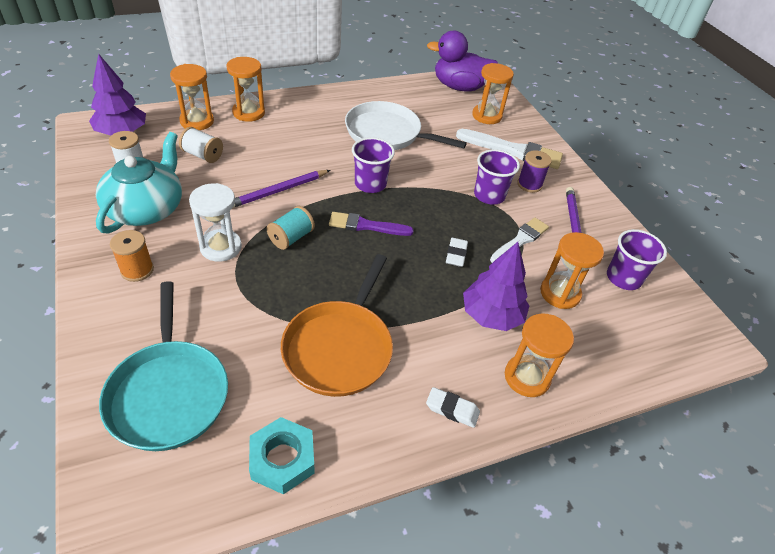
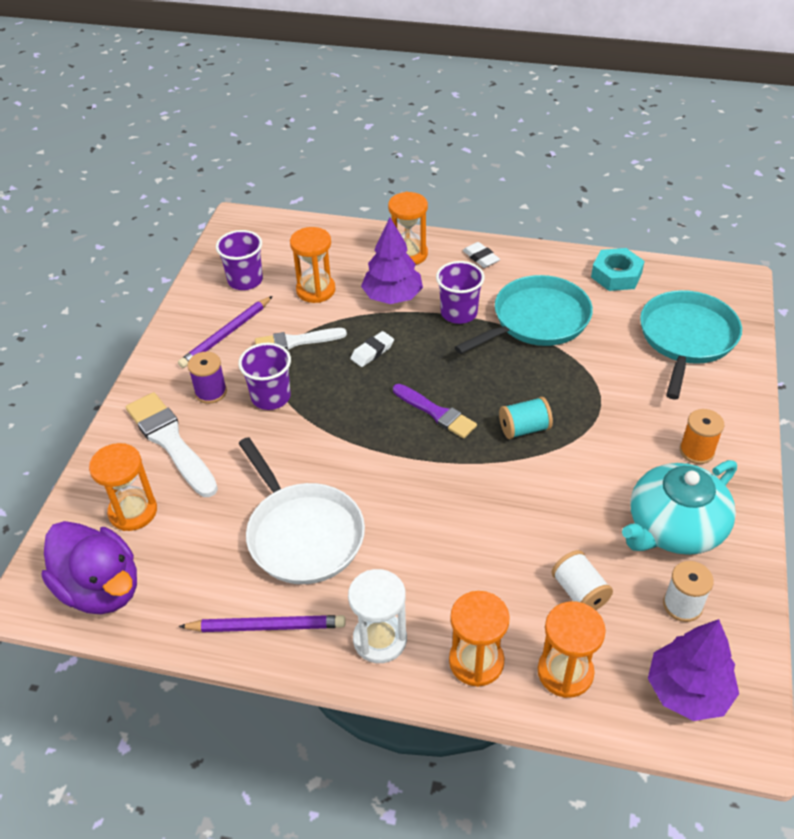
camera: 140 degrees left, 0 degrees up
(221, 247) = (603, 445): white hourglass -> white hourglass (380, 639)
(279, 191) = (506, 493): purple pencil -> purple pencil (266, 626)
(340, 348) = (537, 320): orange pan -> turquoise pan
(370, 184) = (391, 462): purple cup -> purple cup (459, 313)

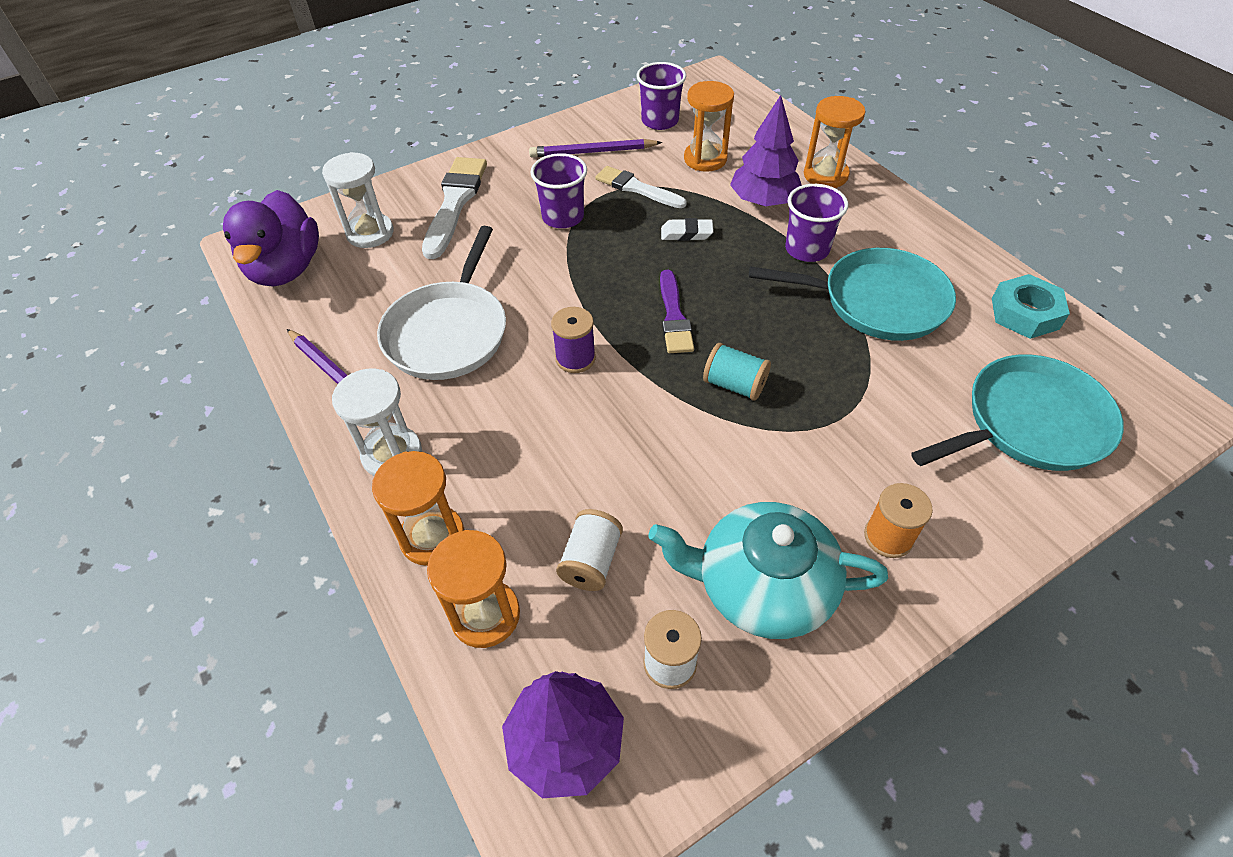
camera: 45 degrees right, 5 degrees up
(133, 511) = (370, 233): orange hourglass -> white hourglass
(211, 392) = (526, 186): purple spool -> purple spool (575, 358)
(481, 258) = (893, 216): white eraser -> none

